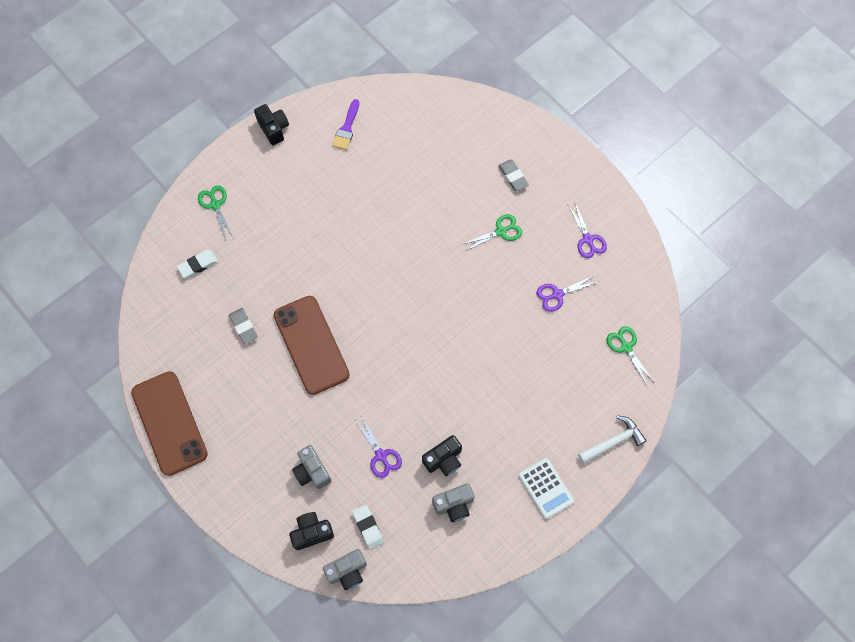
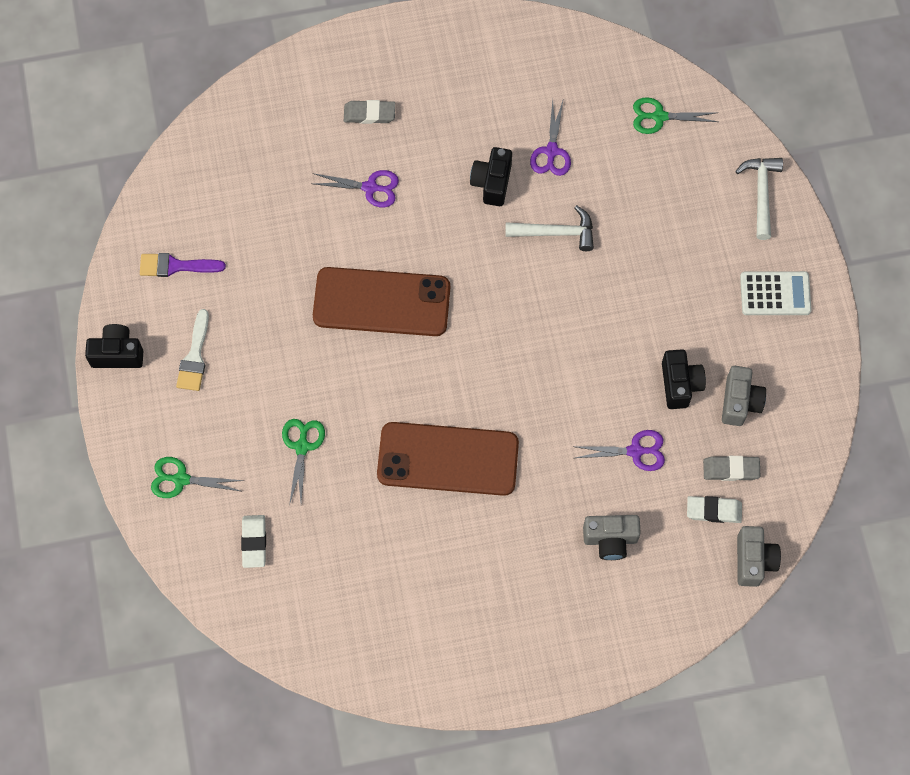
camera: 60 degrees left, 0 degrees up
(169, 423) = (450, 679): brown phone -> brown phone (381, 302)
(243, 326) = (374, 527): grey eraser -> grey eraser (731, 469)
(296, 169) = (195, 356): none -> white brush
(312, 532) = (685, 577): black camera -> black camera (492, 183)
(347, 128) = (176, 266): purple brush -> purple brush turned 135 degrees clockwise
(501, 231) = (433, 167): green scissors -> green scissors (302, 447)
(502, 327) = (556, 232): none -> white hammer
(588, 239) = (503, 80): purple scissors -> purple scissors (370, 188)

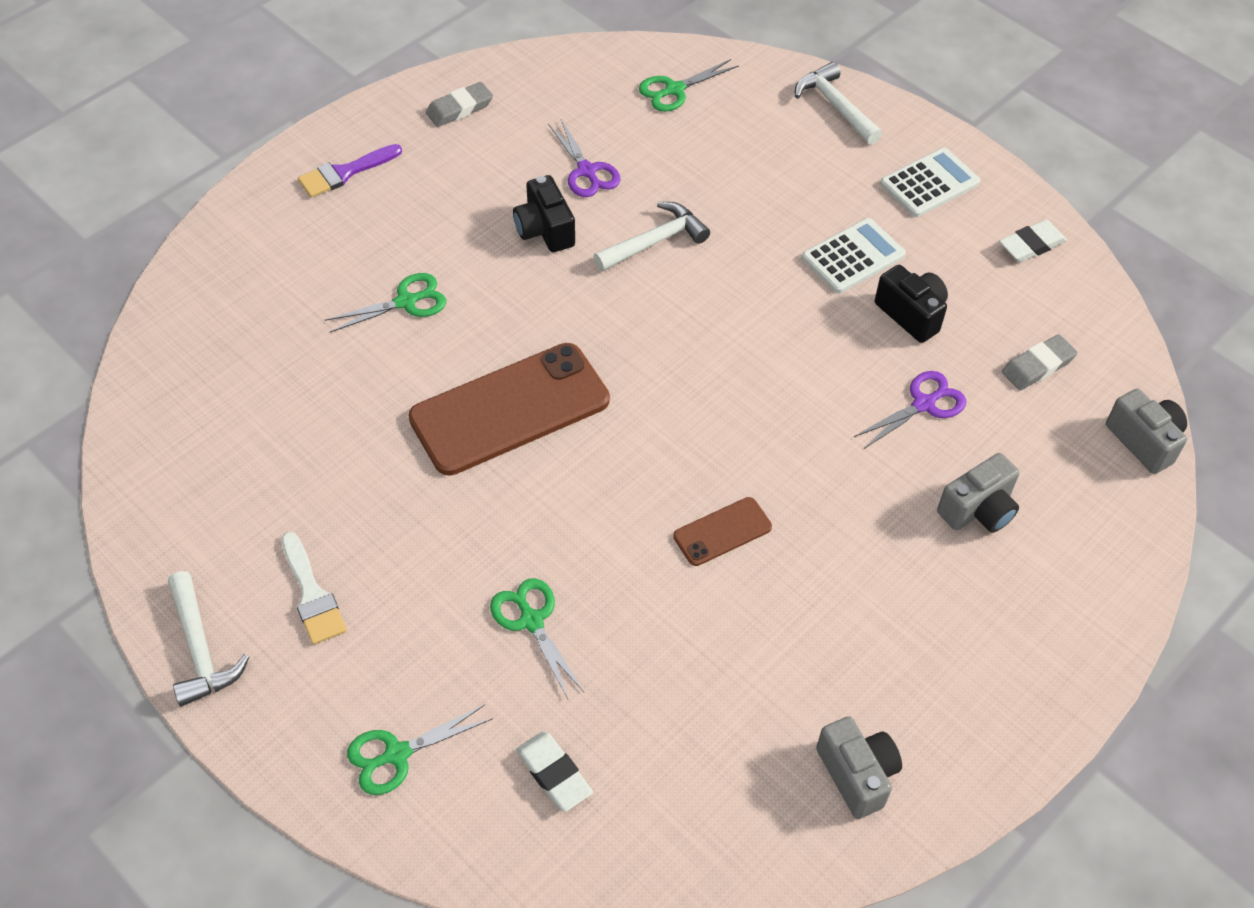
camera: 35 degrees left, 15 degrees down
(117, 354) = (200, 650): black camera -> white hammer
(176, 266) = (215, 505): purple brush -> purple brush (345, 172)
(369, 114) = (350, 232): grey eraser -> grey eraser (459, 108)
(370, 188) = (406, 302): purple scissors -> green scissors
(448, 459) = (722, 532): brown phone -> brown phone, size x0.47
(676, 319) = (853, 256): none -> white calculator
(713, 511) = (1058, 416): white eraser -> white eraser (1031, 245)
(739, 402) = (986, 298): grey camera -> grey camera (857, 774)

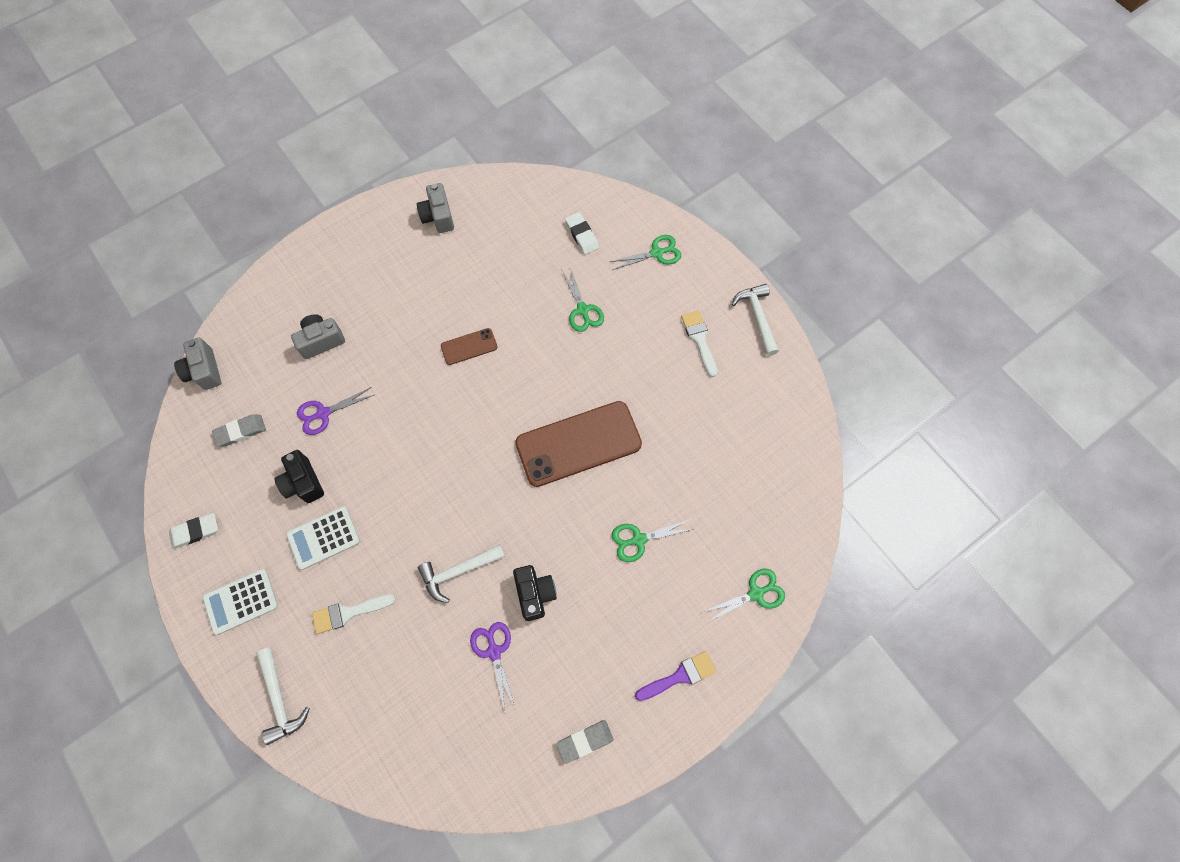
camera: 170 degrees left, 15 degrees up
(674, 90) = (404, 739): green scissors -> green scissors (756, 593)
(786, 187) = (348, 612): none -> white brush

